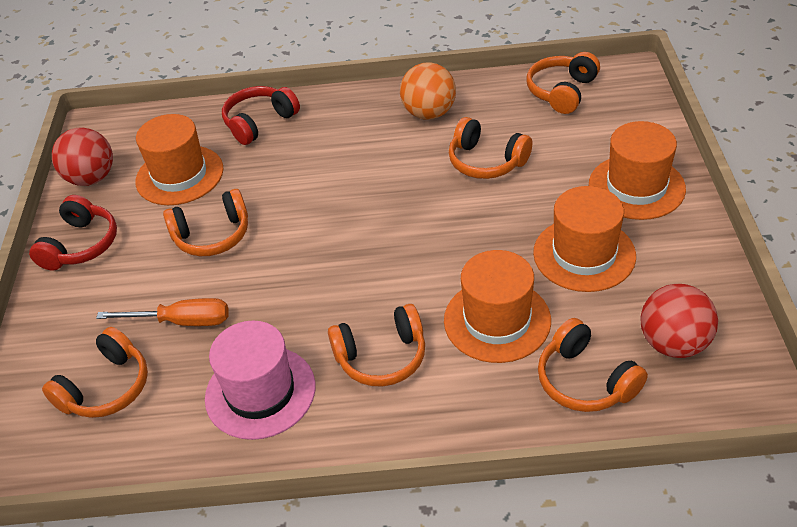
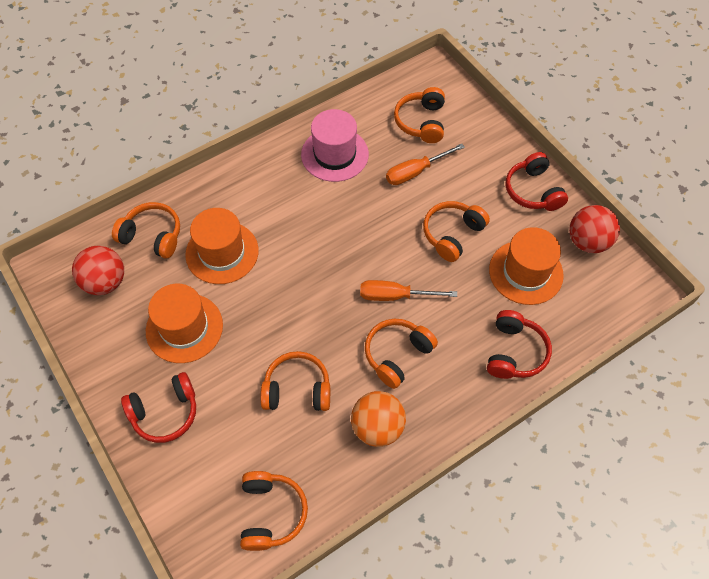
camera: 145 degrees right, 15 degrees up
(327, 201) = (395, 296): none -> orange screwdriver
(381, 357) = (279, 201): orange headphones -> orange headphones (397, 355)
(636, 187) = (165, 412): orange hat -> red headphones

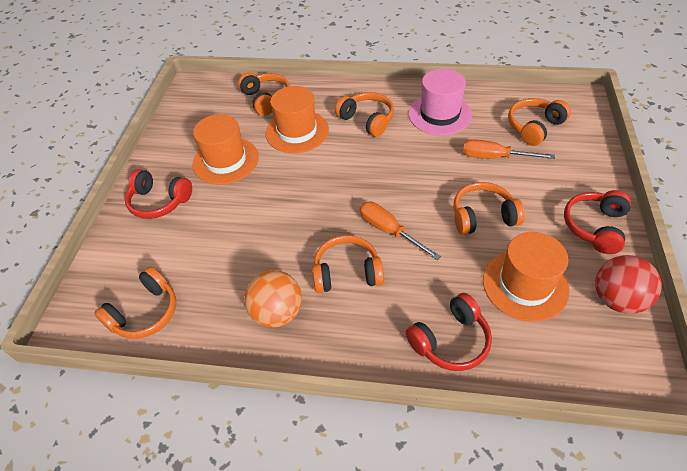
camera: 45 degrees right, 10 degrees down
(105, 282) = (212, 109): red ball -> none
(297, 389) = (251, 245): orange headphones -> orange headphones (367, 120)

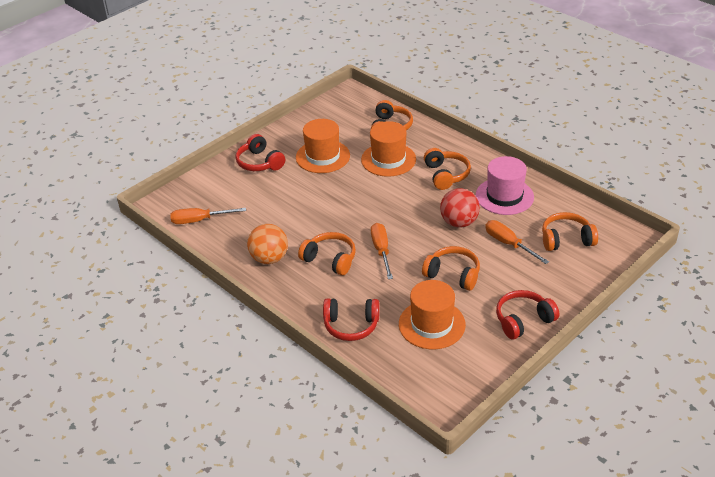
camera: 35 degrees right, 10 degrees down
(145, 313) = (200, 220): orange headphones -> orange screwdriver
(617, 299) = (481, 363): red ball -> red ball (459, 222)

